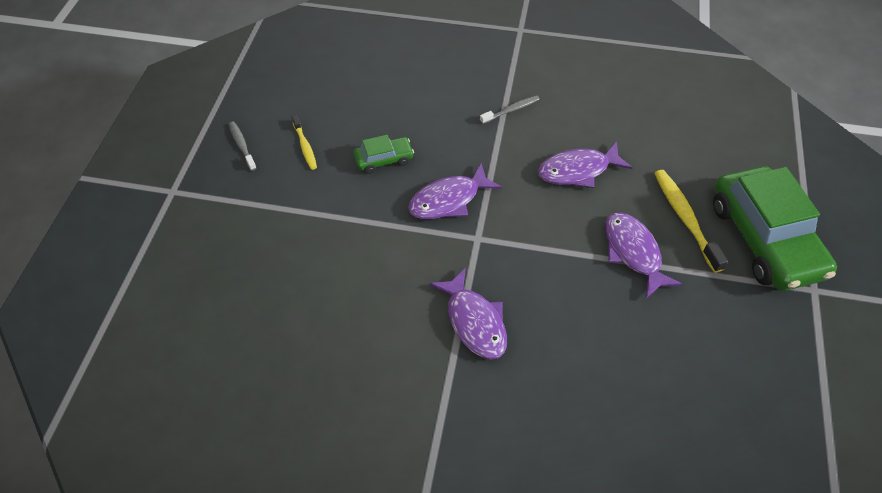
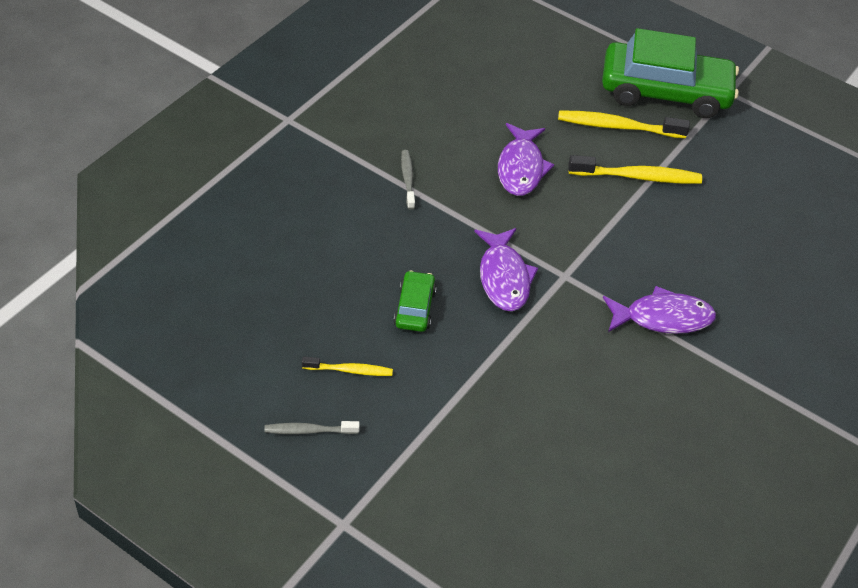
camera: 70 degrees left, 5 degrees down
(633, 252) = (638, 177): purple fish -> yellow toothbrush

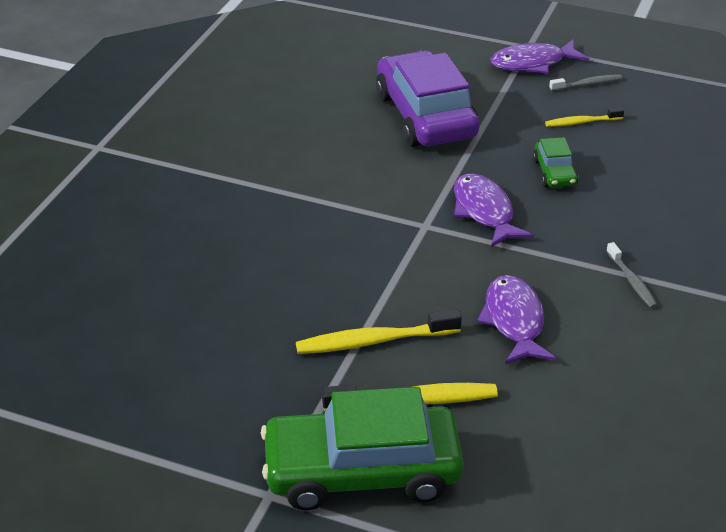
camera: 170 degrees right, 10 degrees down
(519, 423) = (425, 116): none -> purple car
(663, 318) = (318, 209): purple fish -> purple fish (532, 63)

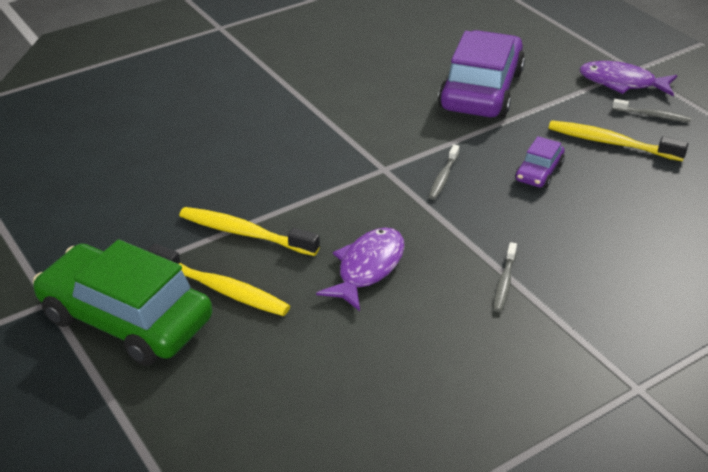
camera: 35 degrees right, 0 degrees up
(484, 211) = (443, 177): purple fish -> grey toothbrush
(554, 172) = (539, 172): green car -> purple car
(581, 122) = (611, 143): yellow toothbrush -> yellow toothbrush, size x1.70

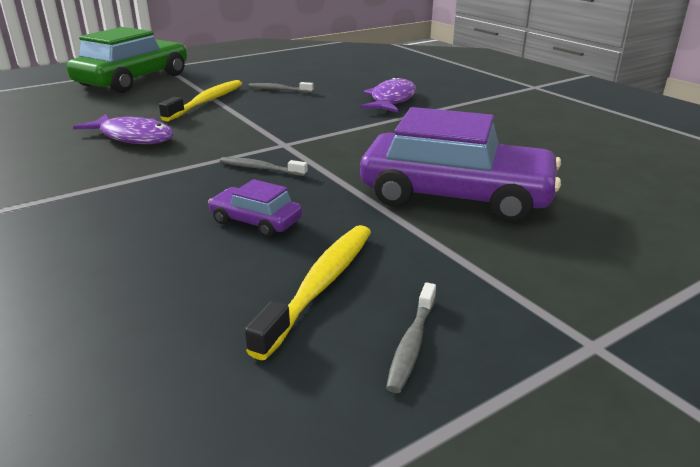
camera: 90 degrees right, 10 degrees down
(222, 289) = (143, 98): yellow toothbrush -> none
(504, 283) = (63, 190): grey toothbrush -> grey toothbrush (278, 90)
(622, 83) = (527, 320): purple fish -> purple fish (391, 100)

